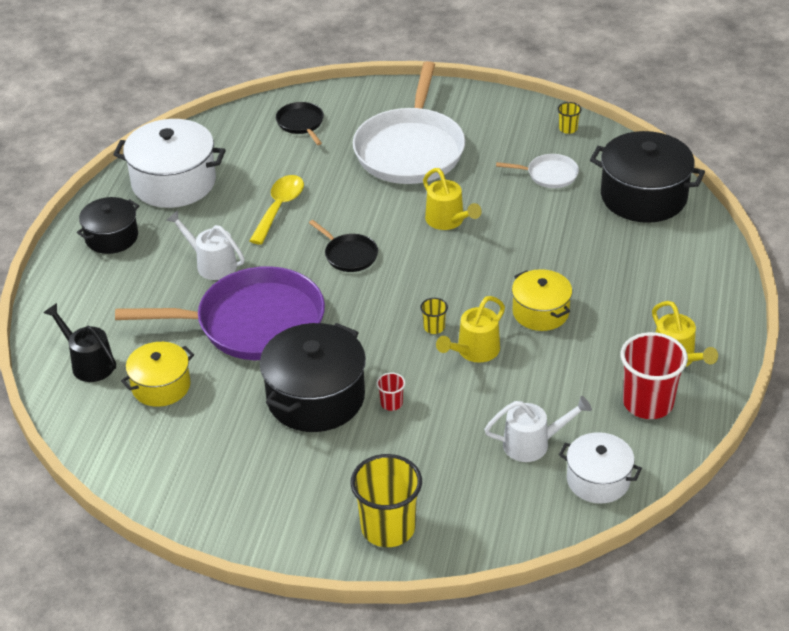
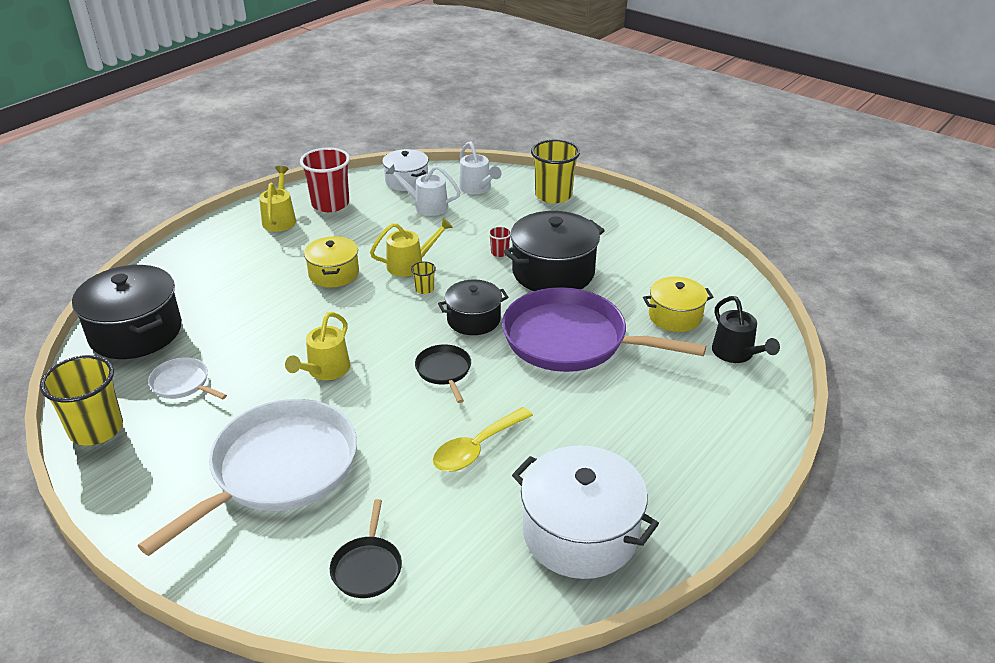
camera: 155 degrees left, 5 degrees down
(111, 237) = (682, 481): black pot -> black pot (473, 319)
(211, 264) = (583, 409): white watering can -> white watering can (477, 189)
(448, 221) = (325, 371): yellow watering can -> yellow watering can turned 150 degrees counterclockwise
(568, 129) = (96, 429): yellow cup -> yellow cup, size x2.25

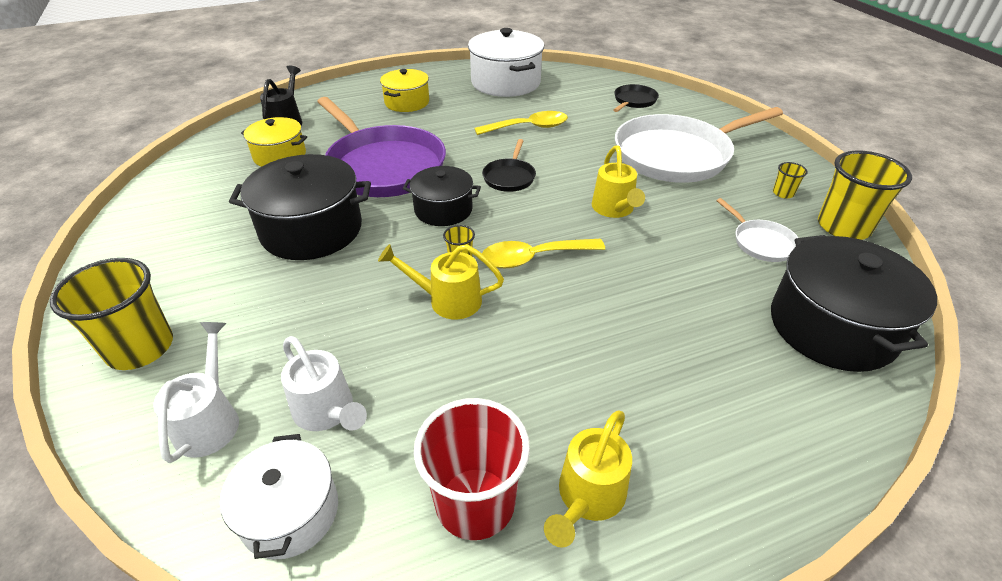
camera: 150 degrees left, 5 degrees up
(152, 453) = (783, 193): none -> yellow cup
(325, 371) = (614, 210): yellow watering can -> yellow watering can turned 120 degrees clockwise
(334, 274) = (551, 324): yellow pot -> yellow pot (407, 102)
(371, 308) = (534, 258): none -> yellow spoon
(500, 252) = (331, 276): red cup -> none

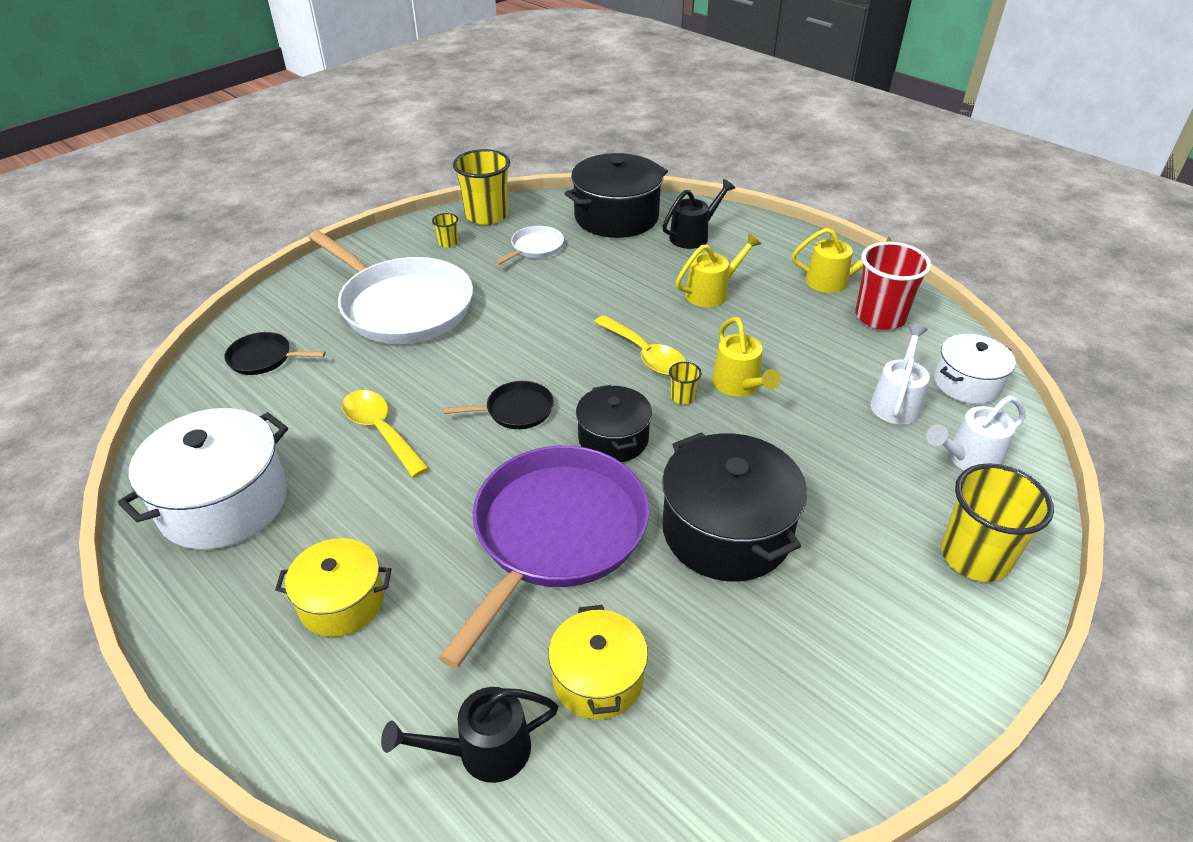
camera: 115 degrees left, 0 degrees up
(614, 210) = (535, 326): yellow watering can -> yellow watering can (712, 292)
(766, 386) = (693, 235): none -> black watering can

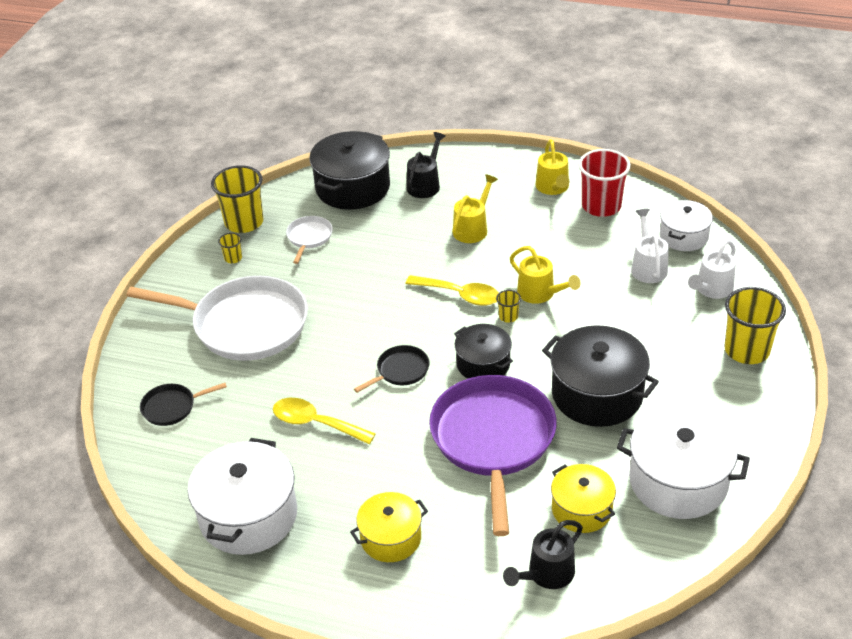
camera: 25 degrees left, 0 degrees up
(759, 702) = (678, 482): none -> white pot
(834, 281) = (553, 188): yellow watering can -> yellow watering can turned 105 degrees clockwise

